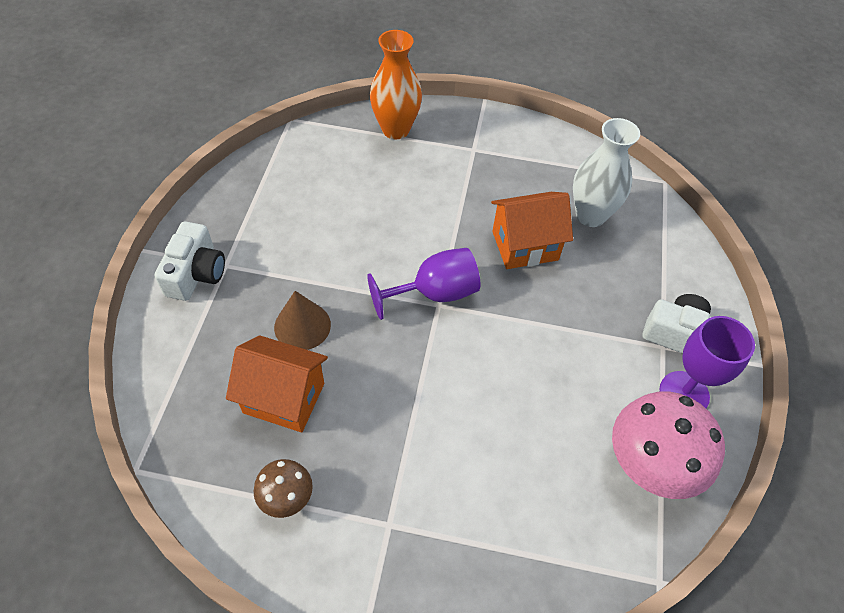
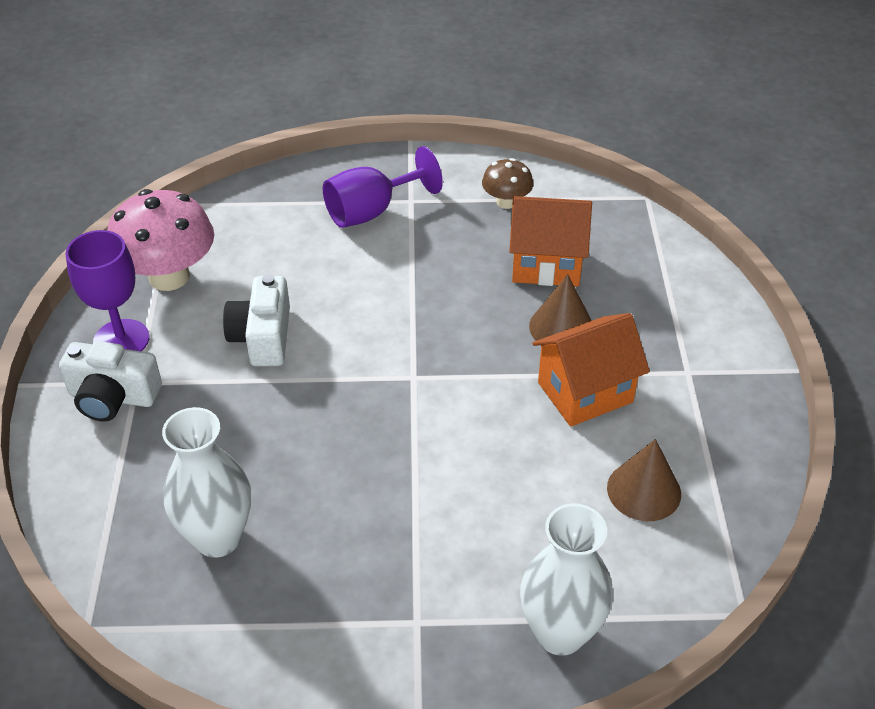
camera: 170 degrees right, 10 degrees down
(196, 273) = (715, 356): white camera -> white camera (262, 337)
(308, 190) = (644, 490): none -> brown cone
(395, 129) = (560, 633): orange vase -> white vase
(434, 293) = (422, 388): purple goblet -> purple goblet (371, 211)
(525, 246) = (313, 471): orange house -> orange house (585, 392)

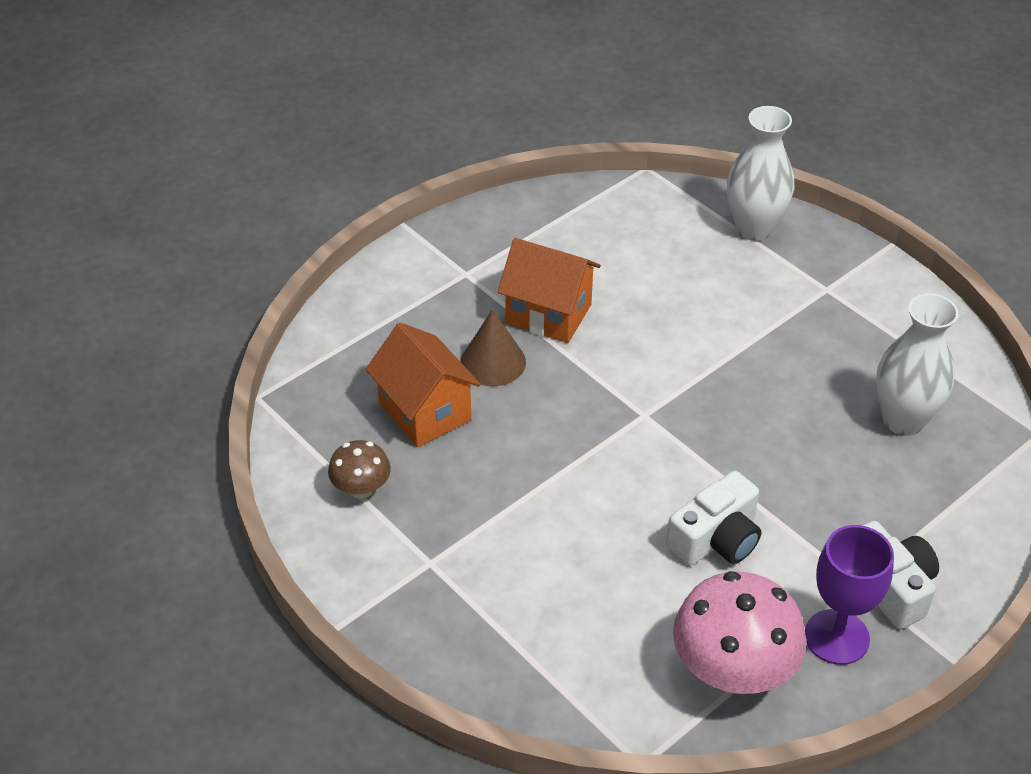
camera: 130 degrees left, 0 degrees up
(371, 211) = (478, 581): purple goblet -> none
(644, 490) = (604, 244): brown cone -> none

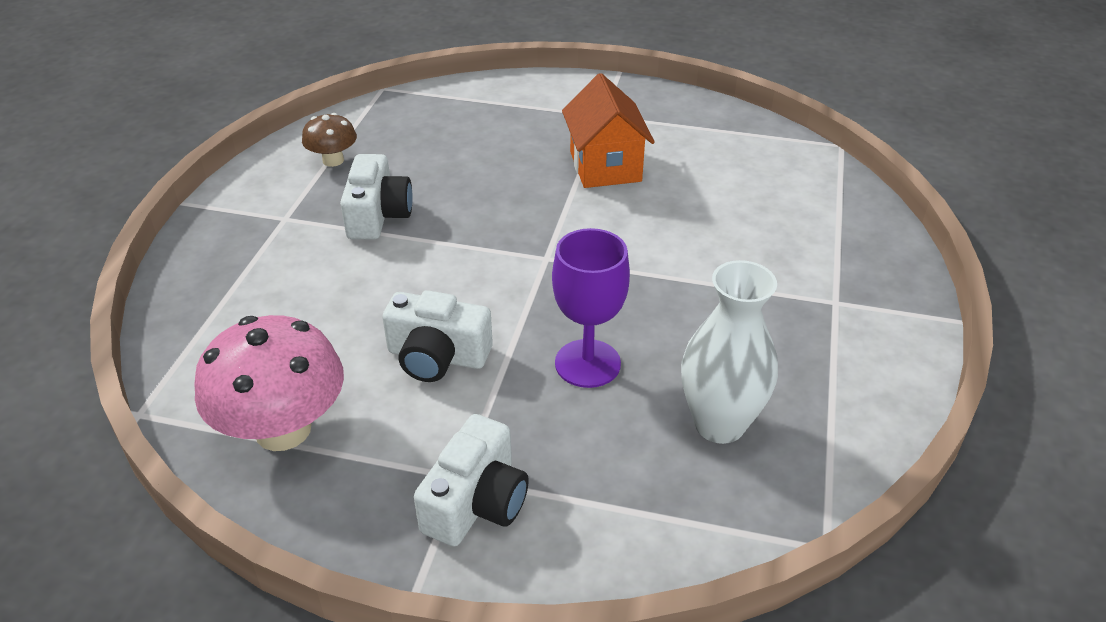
camera: 55 degrees right, 5 degrees down
(425, 412) = (437, 155): orange house -> none
(486, 494) = (378, 215): none -> white camera
(493, 362) = (522, 163): brown cone -> none
(754, 228) = (852, 228): white vase -> none
(836, 637) = (376, 487): purple goblet -> purple goblet (587, 363)

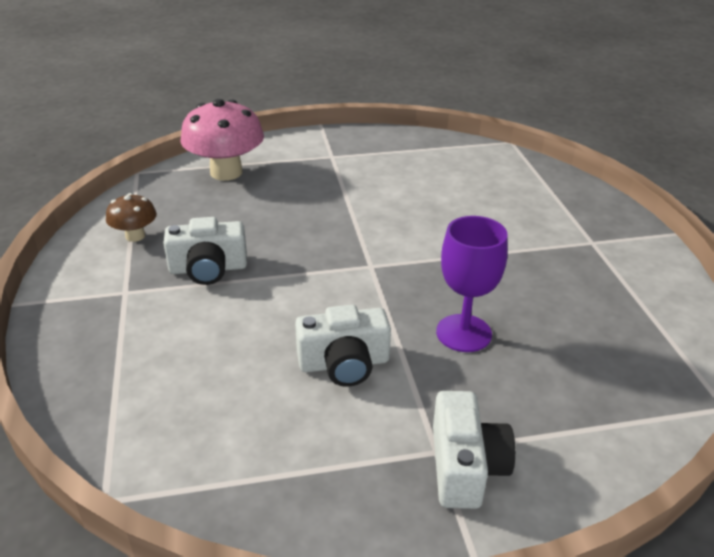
camera: 25 degrees left, 5 degrees down
(283, 429) = (257, 466): pink mushroom -> pink mushroom (226, 172)
(378, 215) = (208, 269): white camera -> white camera turned 105 degrees clockwise
(605, 166) = (363, 191): orange house -> none
(719, 424) = (589, 347): white vase -> none

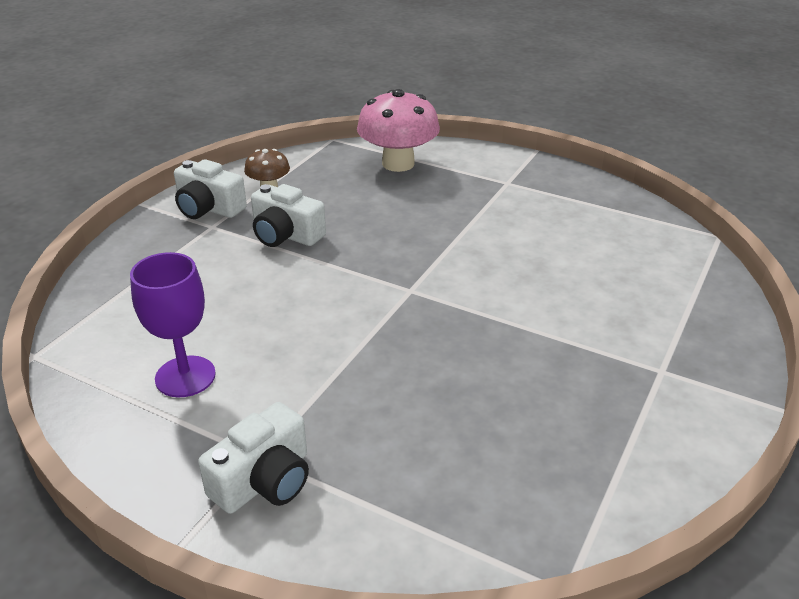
camera: 40 degrees right, 0 degrees up
(344, 363) = (284, 354): white camera -> white camera (208, 208)
(463, 333) = (409, 383): purple goblet -> purple goblet (185, 376)

